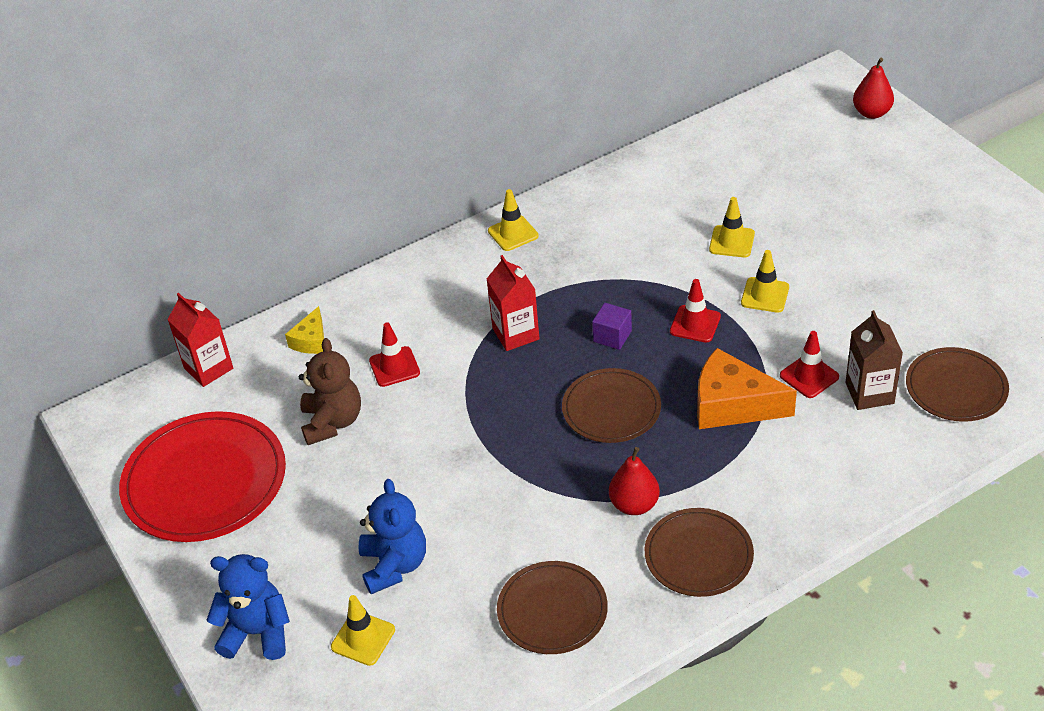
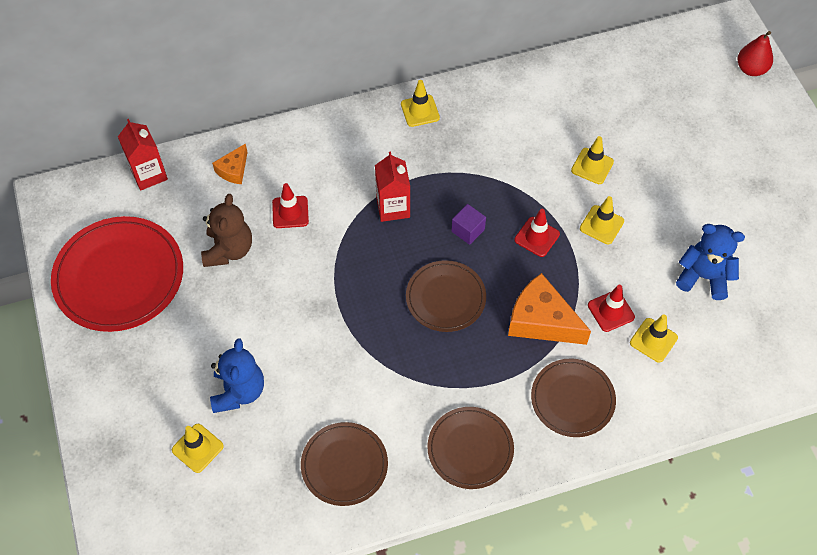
camera: 10 degrees right, 15 degrees up
(257, 633) = (122, 420): blue teddy bear -> blue teddy bear (703, 277)
(311, 340) = (233, 170): yellow cheese -> orange cheese
(634, 505) = (435, 390): red pear -> none
(869, 393) = (653, 340): brown carton -> yellow traffic cone
(956, 388) = (724, 354): brown plate -> brown plate (572, 399)

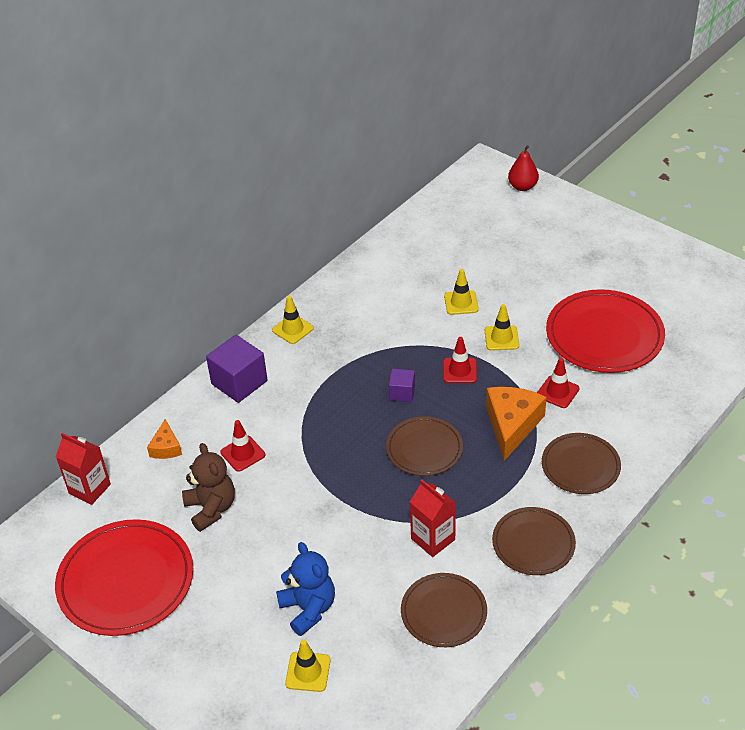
camera: 30 degrees left, 15 degrees down
(336, 140) = (239, 382): none -> purple cube
(393, 207) = (327, 407): red carton -> red carton (433, 539)
(541, 320) = (512, 425): orange cheese -> orange cheese turned 105 degrees clockwise
(653, 340) = (605, 395): yellow traffic cone -> none
(703, 277) = (604, 335): blue teddy bear -> red plate

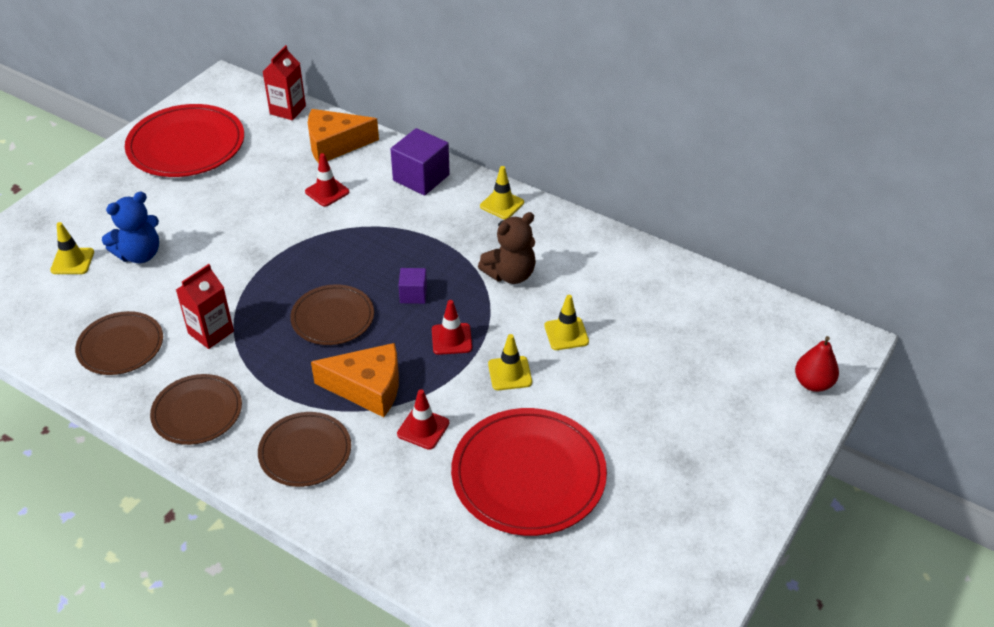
camera: 80 degrees right, 0 degrees up
(166, 447) = (335, 144): orange cheese -> orange cheese, size x1.85
(211, 508) = (261, 181): brown teddy bear -> brown teddy bear (510, 274)

